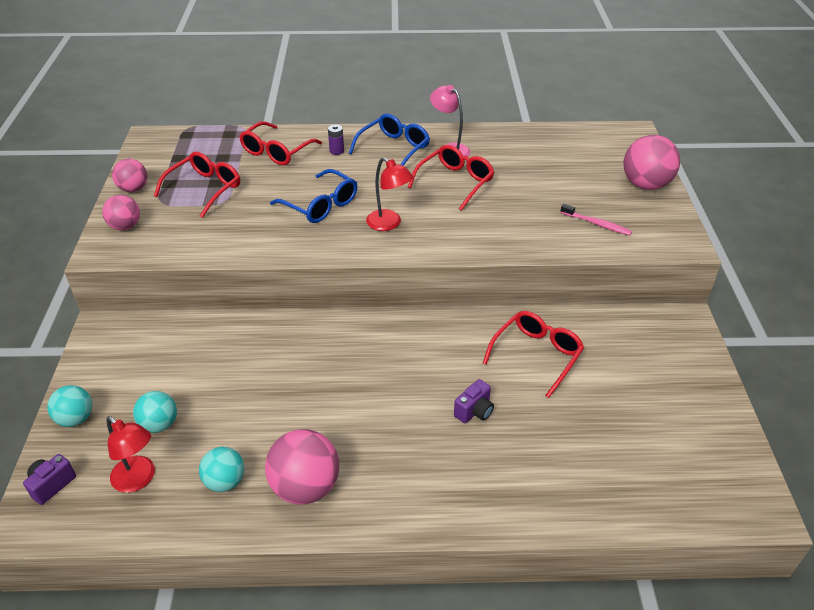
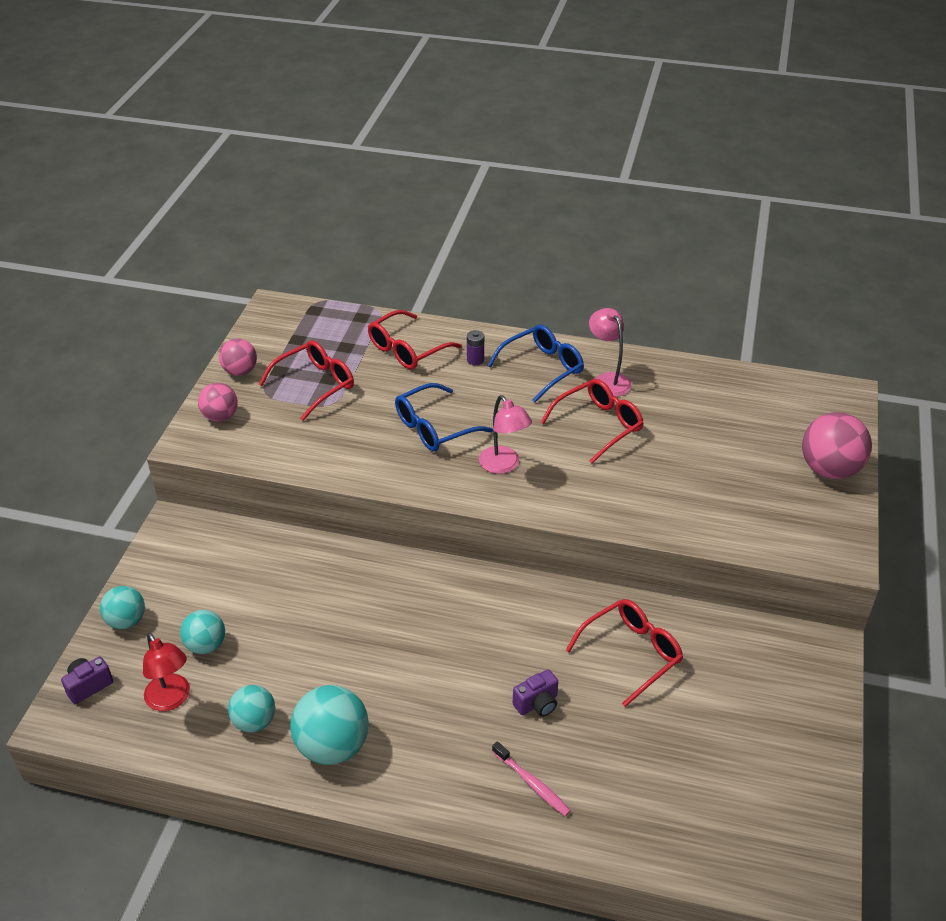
camera: 15 degrees right, 0 degrees up
(305, 487) = (332, 746): pink ball -> turquoise ball
(320, 205) = (435, 427): blue glasses -> blue glasses turned 90 degrees clockwise
(389, 224) = (504, 465): red lamp -> pink lamp
(597, 224) = (747, 510): pink toothbrush -> pink toothbrush (532, 783)

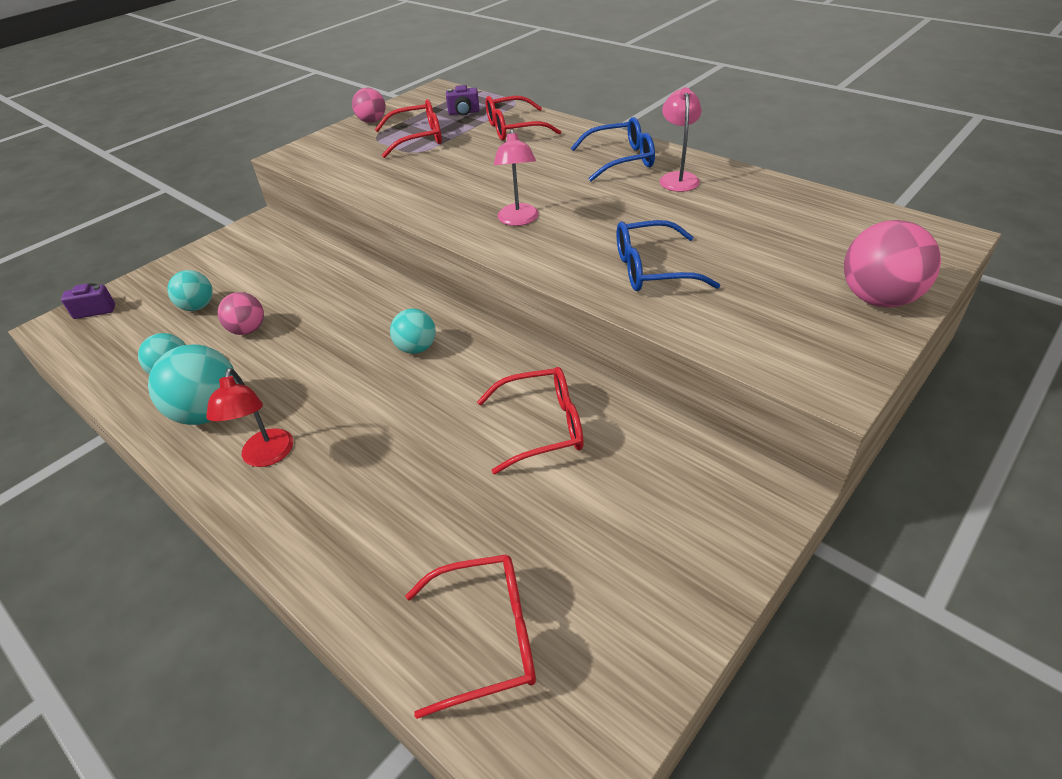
camera: 30 degrees right, 0 degrees up
(126, 621) = (165, 275): turquoise ball -> turquoise ball (416, 348)
(171, 700) = (135, 337): red lamp -> red lamp (266, 457)
(220, 416) = (328, 144): pink ball -> pink ball (248, 330)
(435, 427) = (485, 182): blue glasses -> blue glasses (653, 269)
(475, 360) = (565, 144): purple battery -> none
(532, 783) = (341, 512): pink toothbrush -> none
(537, 704) = (411, 440): purple camera -> purple camera (464, 112)
(598, 425) = (637, 209): red glasses -> red glasses (485, 638)

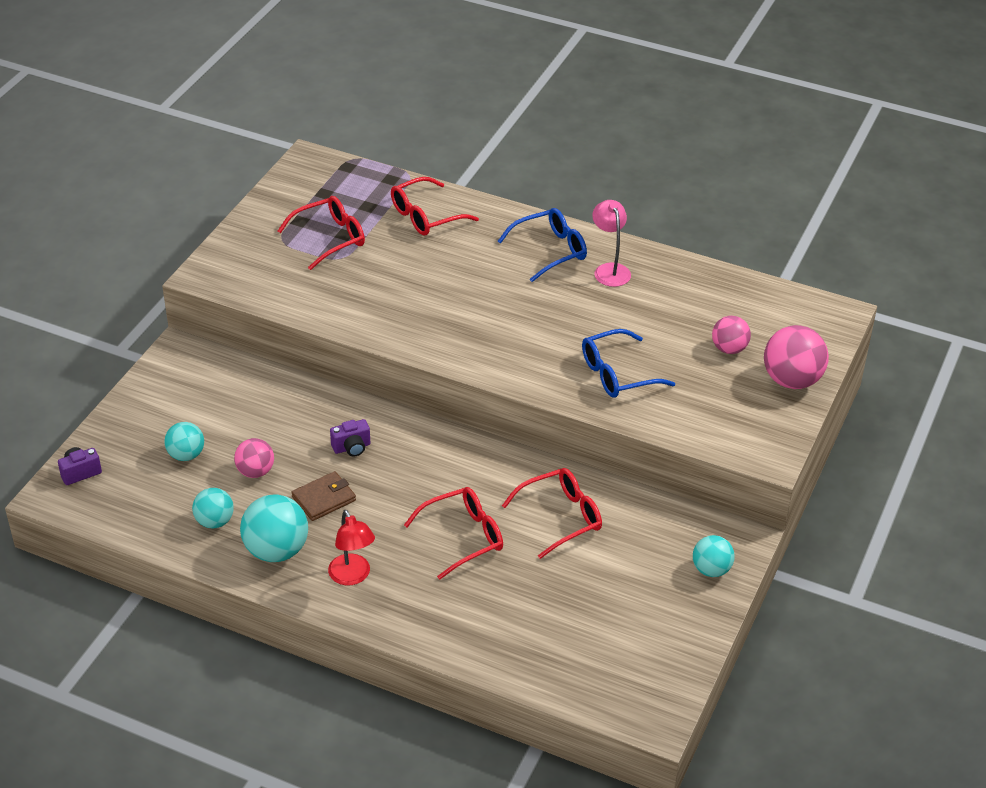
camera: 20 degrees left, 0 degrees up
(294, 366) = (324, 498): none -> brown wallet
(372, 121) = (263, 217): pink ball -> pink ball (729, 349)
(416, 348) = (424, 466): turquoise ball -> turquoise ball (711, 569)
(464, 112) = (360, 195): purple camera -> purple camera (352, 447)
(485, 638) = (580, 660): red glasses -> red glasses (462, 537)
(518, 220) = (484, 335): pink lamp -> none

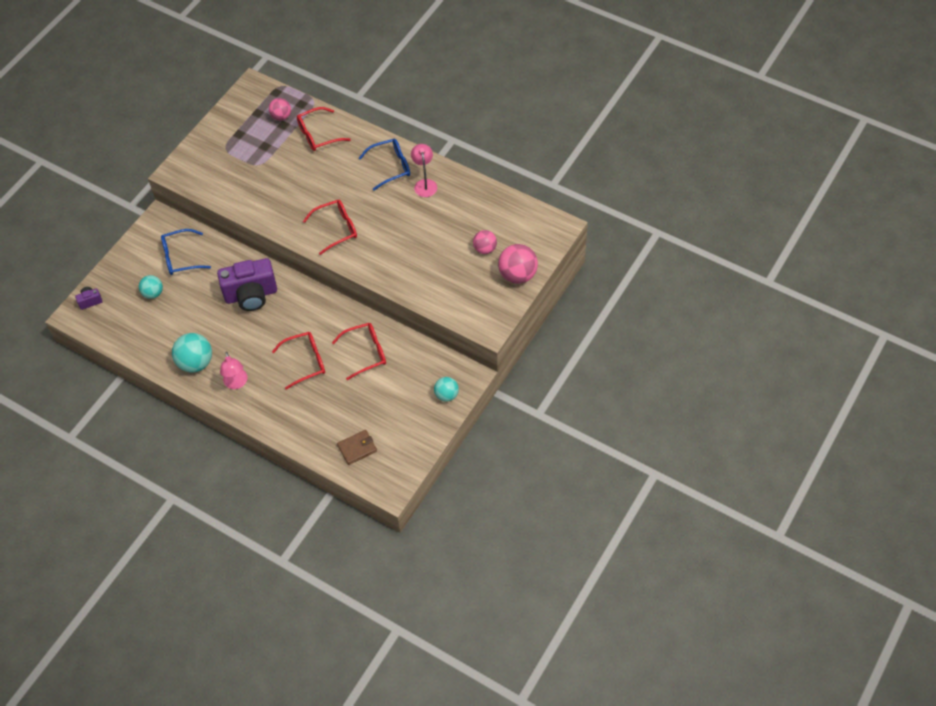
camera: 10 degrees right, 15 degrees up
(214, 521) = (163, 340): turquoise ball -> none
(255, 471) = (192, 308): pink ball -> pink ball (281, 116)
(324, 498) = (229, 329): brown wallet -> brown wallet (357, 448)
(329, 238) = (255, 149): red glasses -> red glasses (336, 229)
(352, 447) = (251, 295): purple camera -> purple camera, size x2.32
(352, 576) = (236, 383): red lamp -> pink lamp
(618, 374) = (412, 263): blue glasses -> blue glasses (181, 257)

